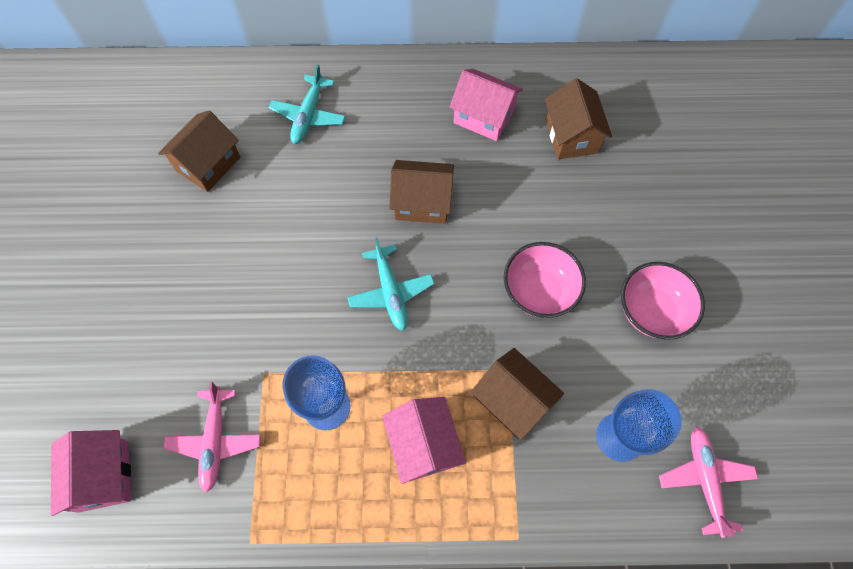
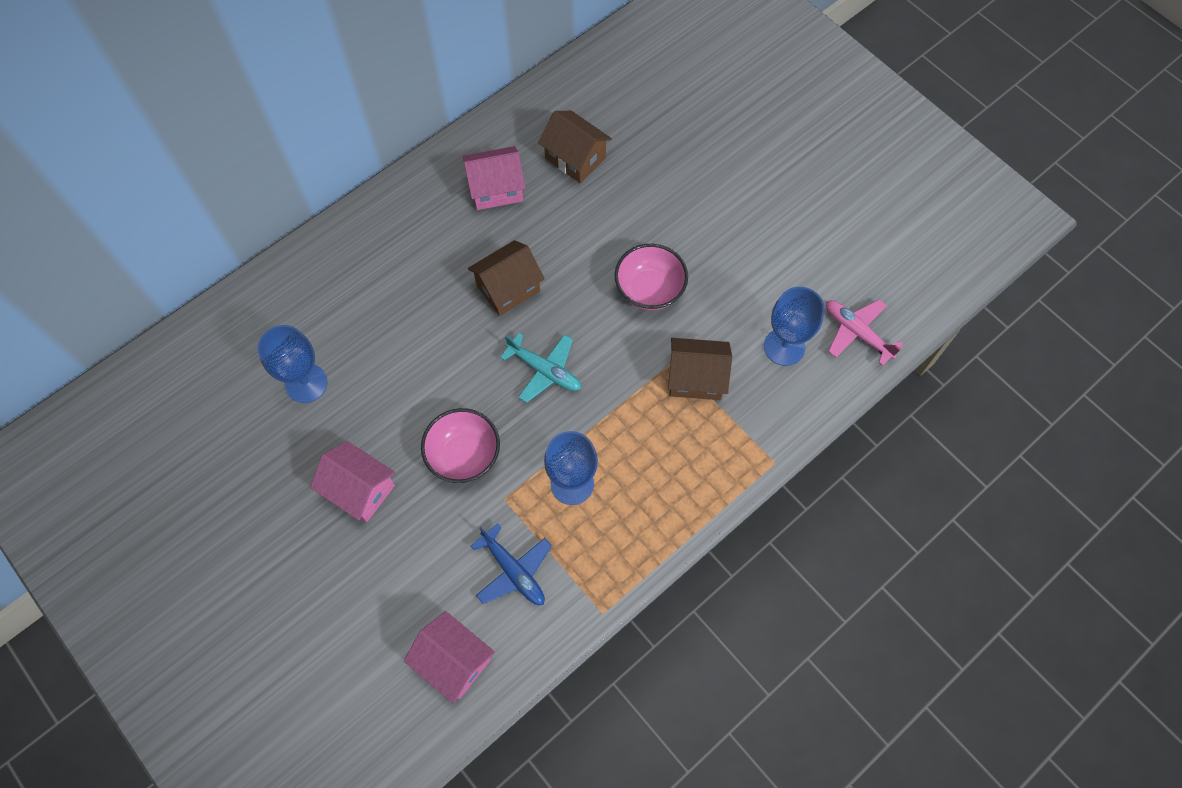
camera: 40 degrees left, 0 degrees up
(208, 164) = (306, 383): brown house -> blue goblet
(215, 441) = (513, 571): pink plane -> blue plane
(308, 116) = (353, 286): turquoise plane -> none
(423, 445) = (662, 454): pink house -> pink house (360, 489)
(651, 311) = (736, 246): pink bowl -> pink bowl (464, 455)

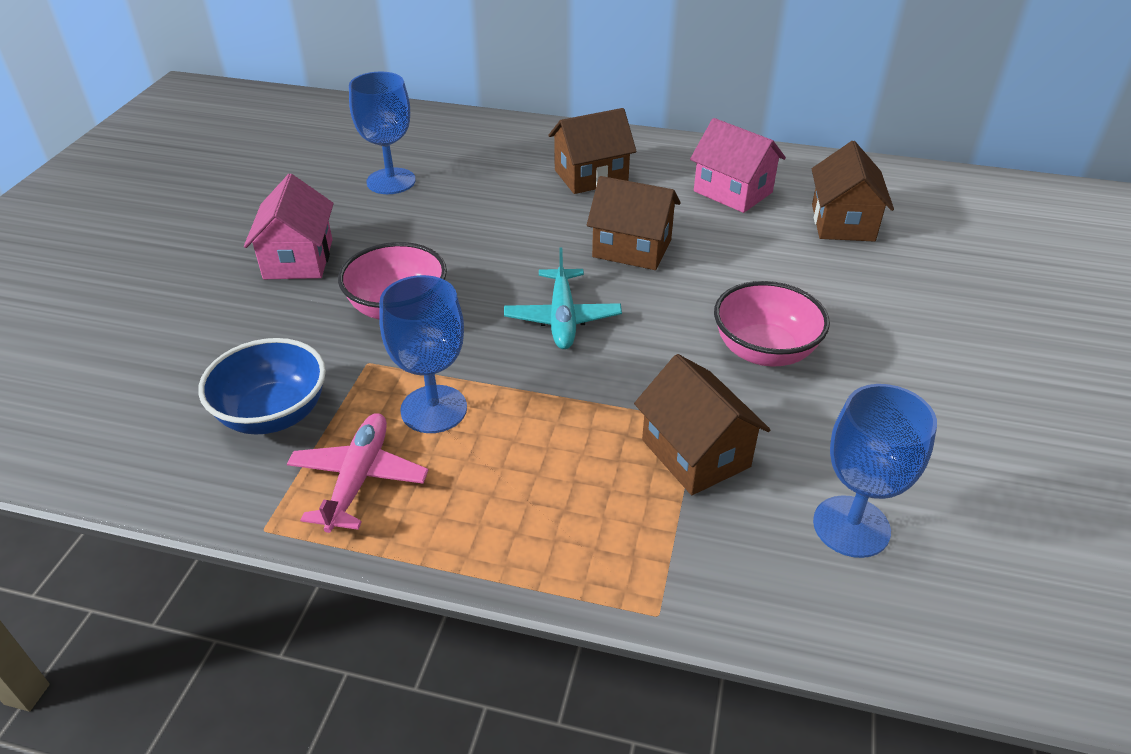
camera: 55 degrees right, 25 degrees down
(408, 256) = (591, 176): none -> brown house
(453, 661) = (117, 419): pink house -> none
(513, 571) = (273, 414): blue plane -> blue bowl
(857, 332) = (985, 609): pink plane -> pink plane (359, 479)

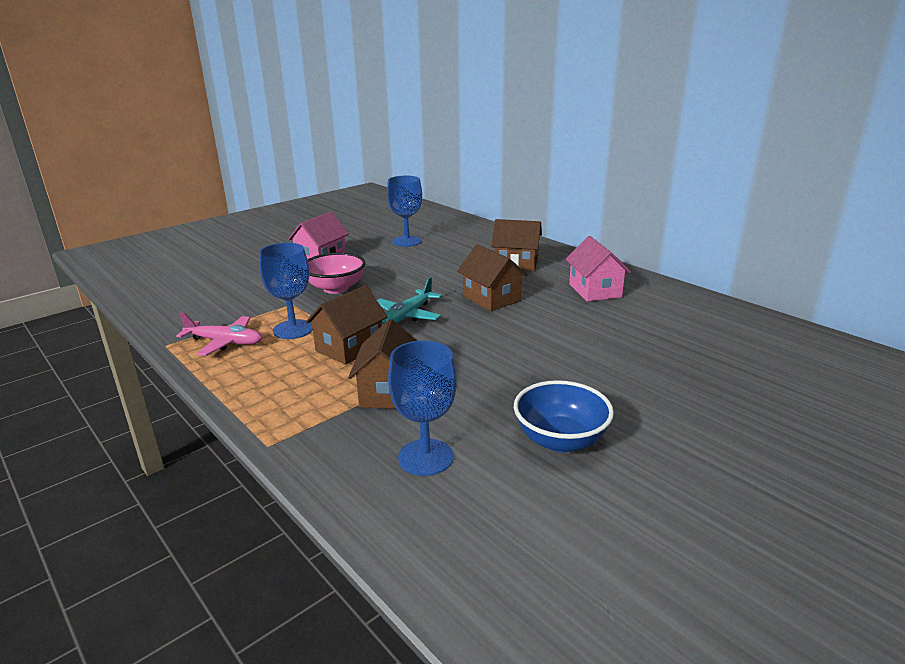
camera: 35 degrees right, 15 degrees down
(273, 414) = (228, 309): blue bowl -> blue bowl (560, 440)
(359, 479) = (225, 342): pink plane -> pink plane turned 60 degrees clockwise
(764, 351) = (499, 364): pink bowl -> none
(842, 222) = (650, 323): brown house -> brown house (349, 348)

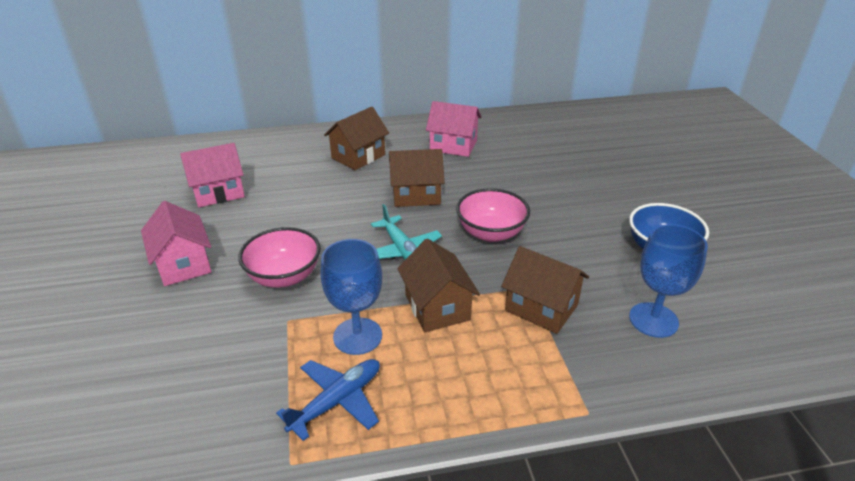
camera: 60 degrees left, 10 degrees up
(225, 342) = (337, 401): pink plane -> blue plane
(407, 241) = (218, 192): blue goblet -> pink house
(475, 343) = (491, 233): none -> pink bowl

